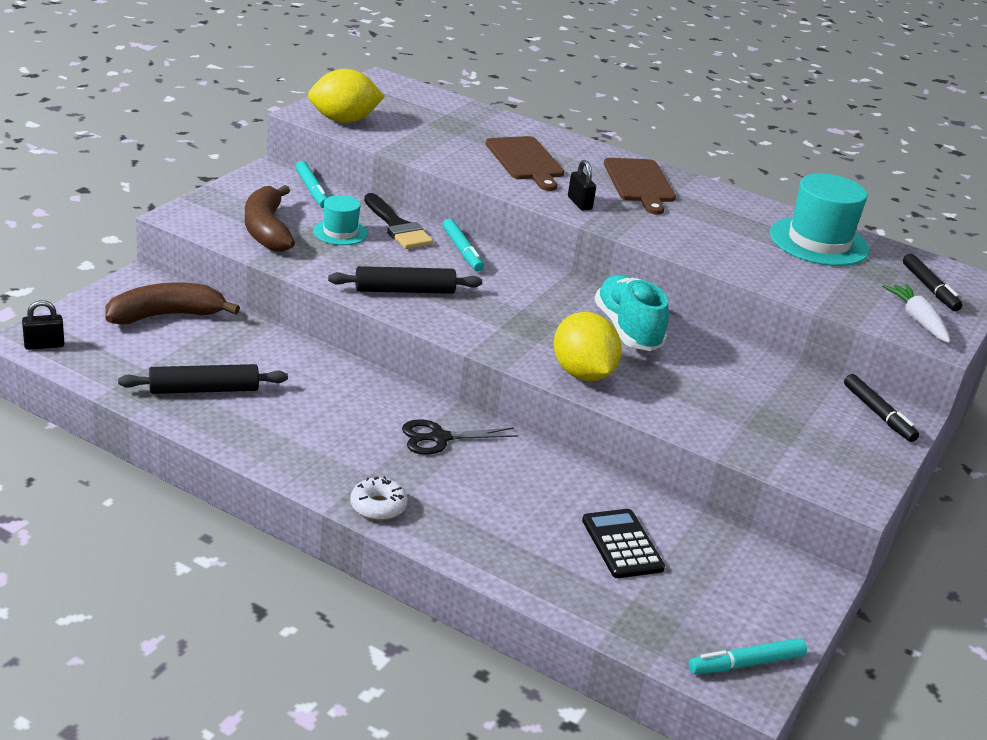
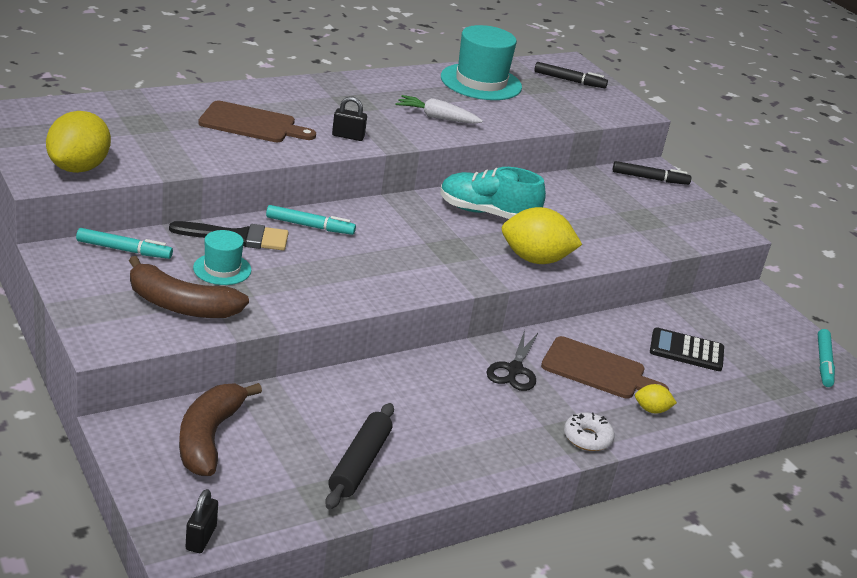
camera: 60 degrees left, 0 degrees up
(404, 290) = (353, 281): black rolling pin -> none
(476, 539) = (651, 410): none -> yellow lemon
(640, 183) = (335, 98): brown cutting board -> brown cutting board (597, 370)
(917, 320) = (606, 105): white carrot -> white carrot (437, 117)

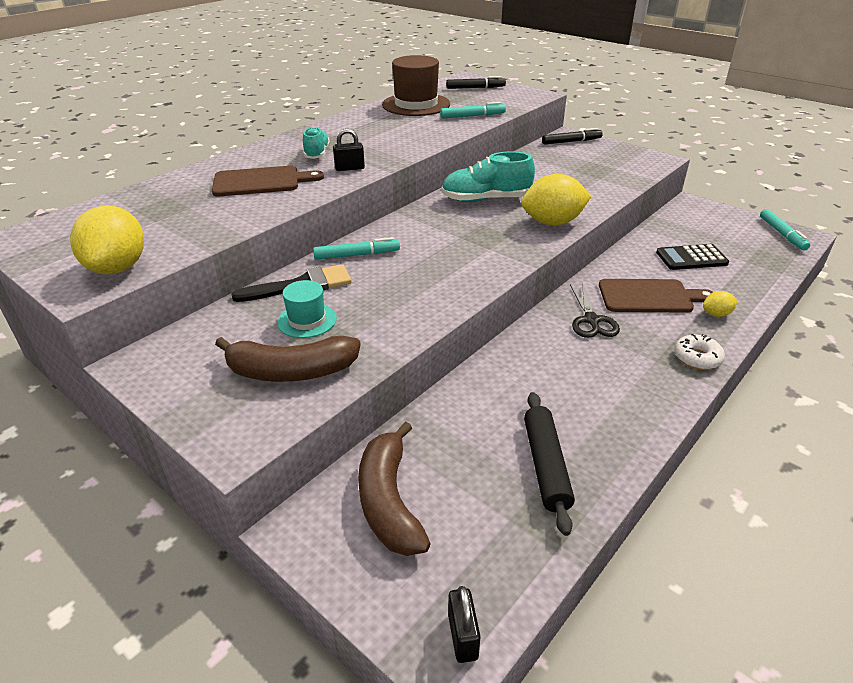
camera: 15 degrees left, 5 degrees up
(124, 250) = (200, 335): turquoise marker -> turquoise marker (472, 116)
(327, 110) = (317, 154): none -> turquoise shoe
(437, 117) = (406, 136): white carrot -> none
(481, 82) = (416, 104): turquoise hat -> brown hat

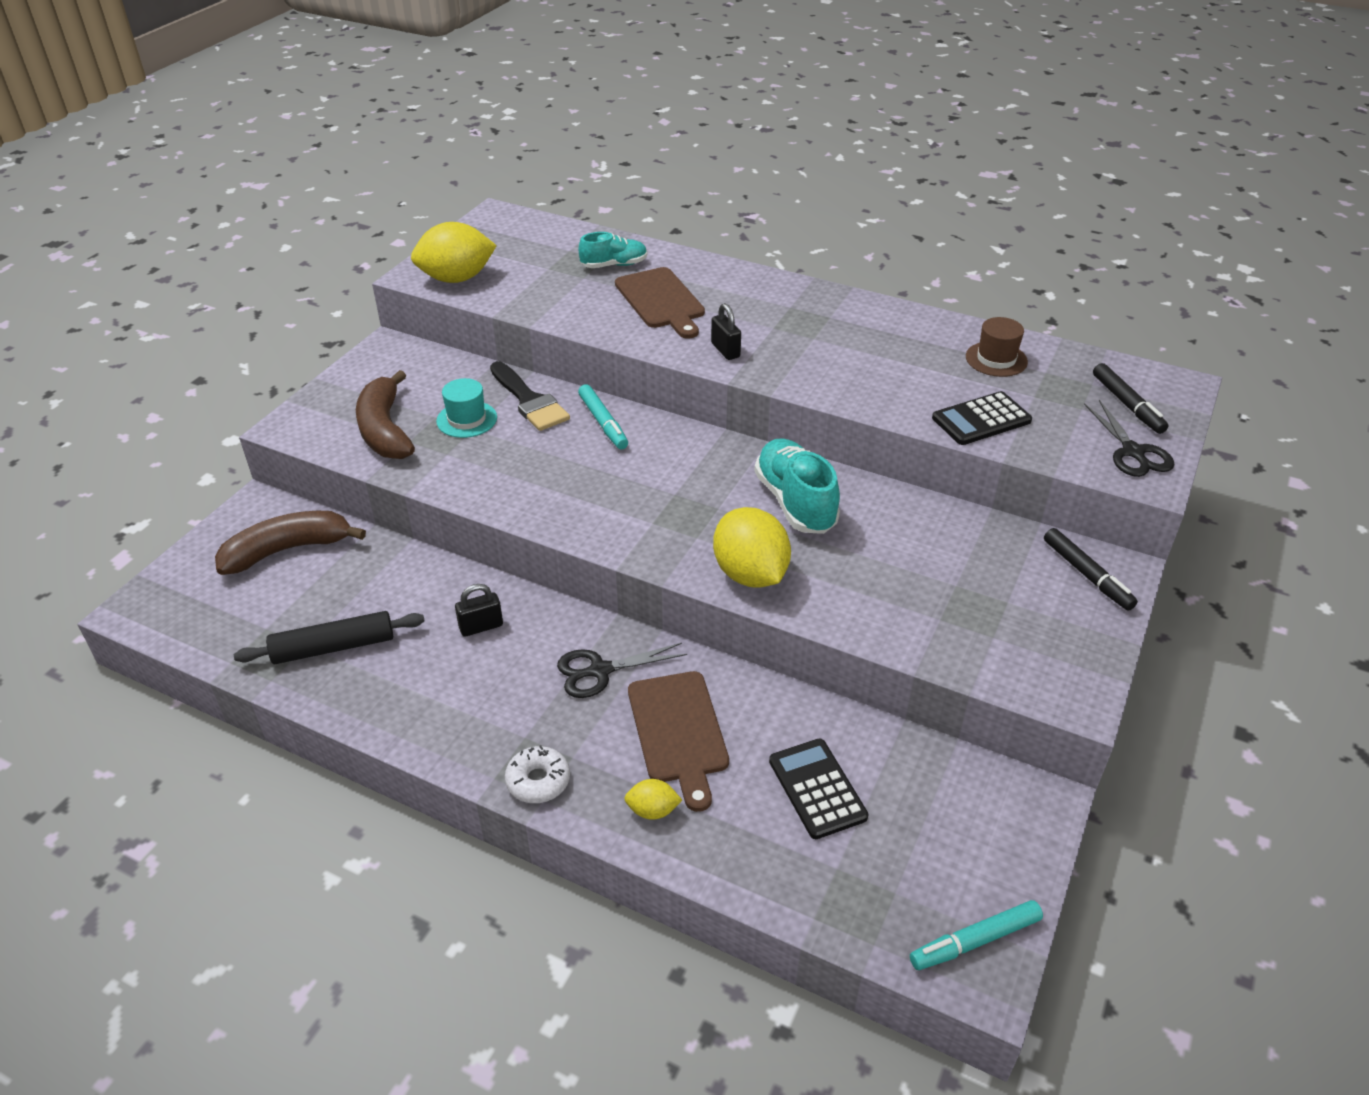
camera: 75 degrees right, 5 degrees up
(317, 154) = (759, 318): turquoise shoe -> turquoise shoe (614, 265)
(416, 104) = (996, 359): brown hat -> brown hat, size x0.55
(463, 636) = (153, 614): black padlock -> black padlock (481, 626)
(472, 116) = (981, 419): turquoise marker -> black calculator
(515, 93) = (1132, 452): none -> black scissors
(716, 314) = (652, 810): yellow lemon -> yellow lemon turned 60 degrees counterclockwise

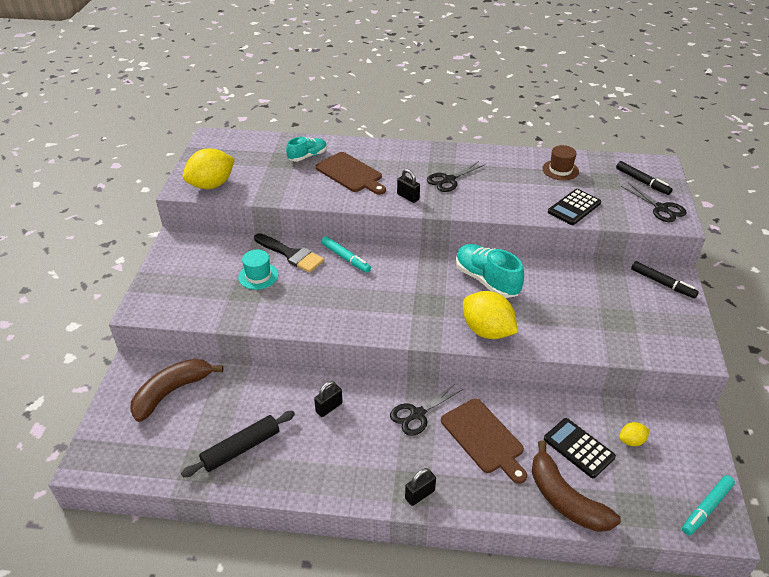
camera: 20 degrees left, 0 degrees up
(385, 430) = (208, 296): brown banana -> brown banana (565, 499)
(538, 781) = (420, 494): white donut -> black padlock
(652, 810) = (496, 491): yellow lemon -> yellow lemon (631, 441)
(804, 338) = (449, 180): none -> black scissors

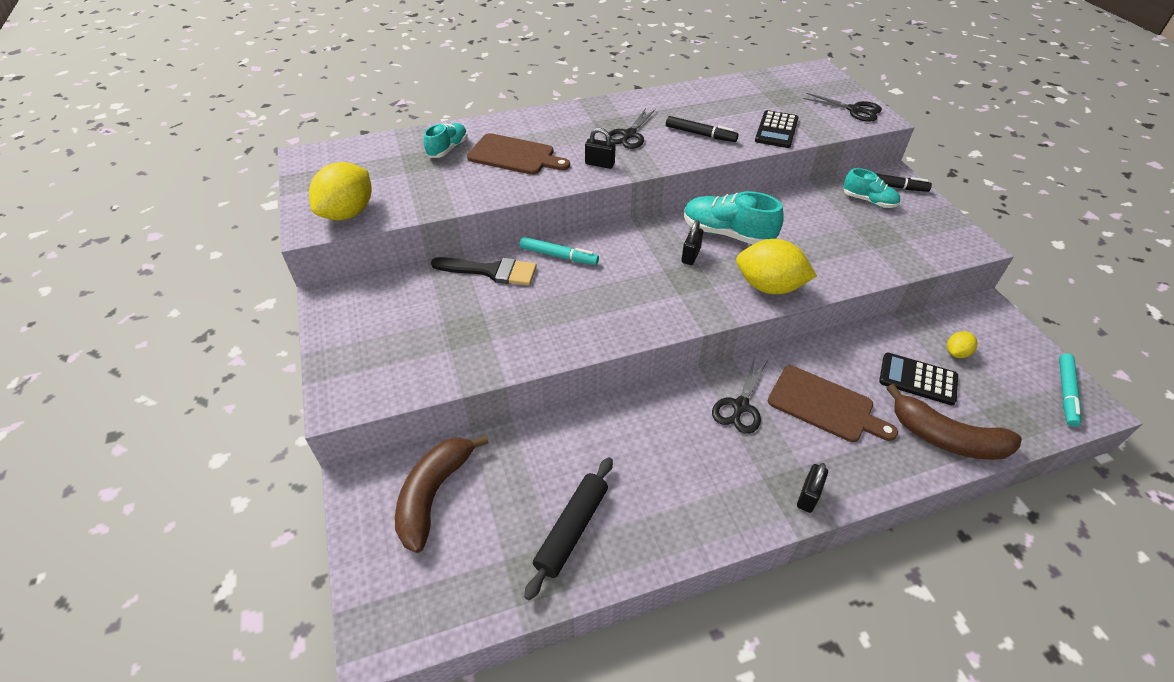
camera: 25 degrees left, 5 degrees up
(258, 276) = (468, 309): turquoise hat -> none
(329, 407) = (640, 436): black padlock -> black padlock (690, 255)
(560, 170) = (733, 97): brown hat -> none
(632, 290) = (868, 201): none -> turquoise shoe
(642, 182) = (817, 89): black marker -> black marker (700, 134)

